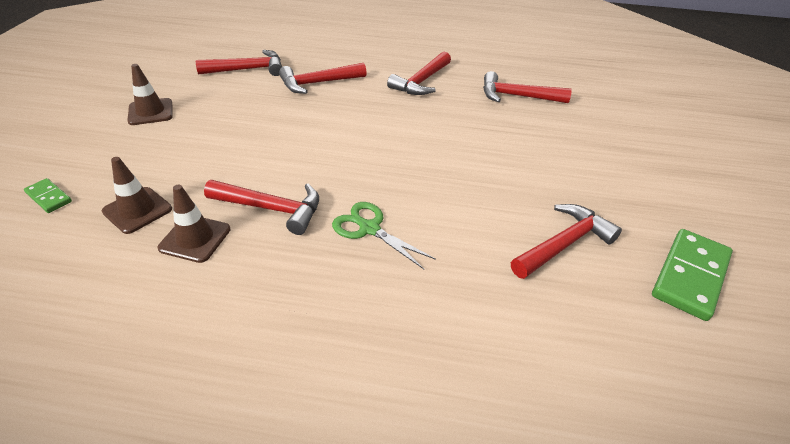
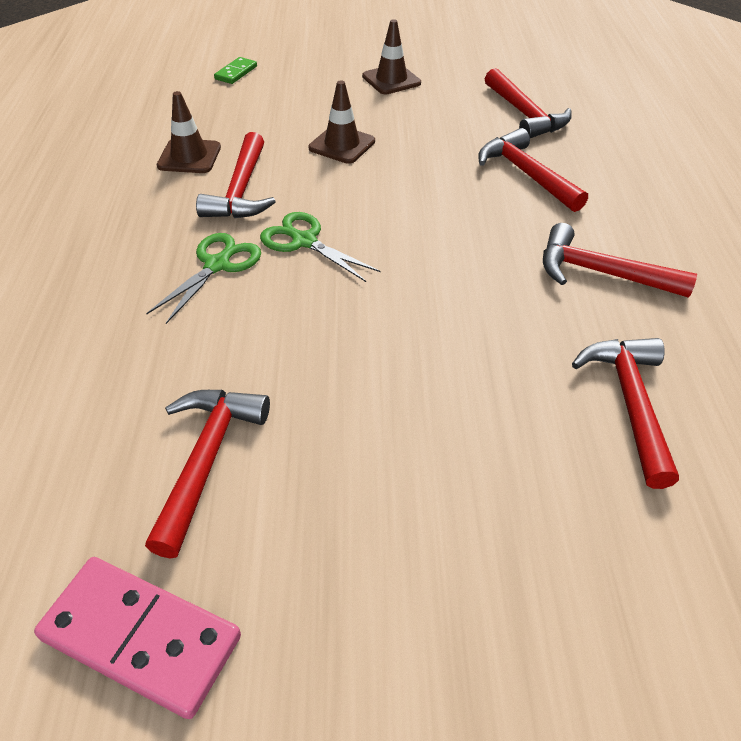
camera: 80 degrees right, 5 degrees up
(137, 210) = (225, 117): brown traffic cone -> brown traffic cone (342, 145)
(354, 182) = (303, 241): none -> green scissors
(564, 244) = (207, 459): red hammer -> red hammer turned 120 degrees counterclockwise
(690, 276) = (141, 638): green domino -> pink domino

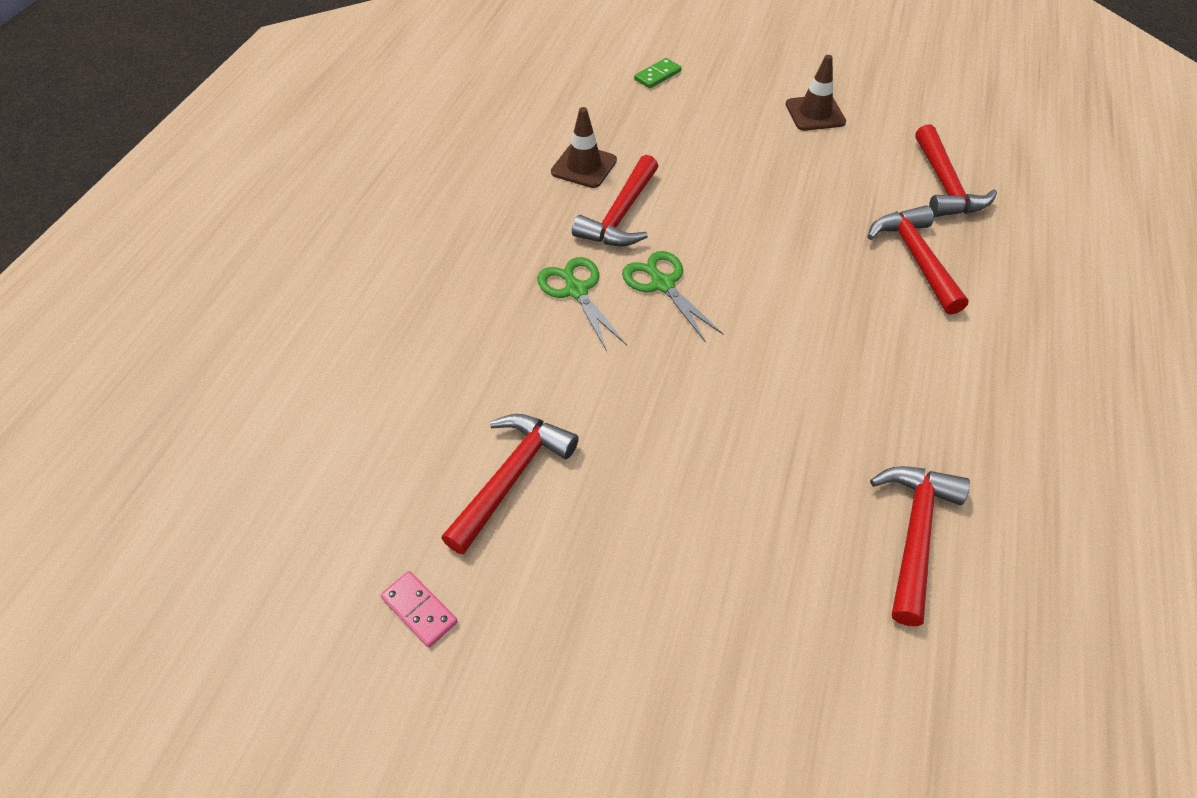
camera: 20 degrees right, 5 degrees up
(141, 638) = (419, 610): pink domino -> pink domino, size x0.51
(218, 264) = (576, 290): green scissors -> green scissors turned 75 degrees counterclockwise
(342, 145) = (735, 183): brown traffic cone -> none
(600, 273) = (946, 390): red hammer -> none

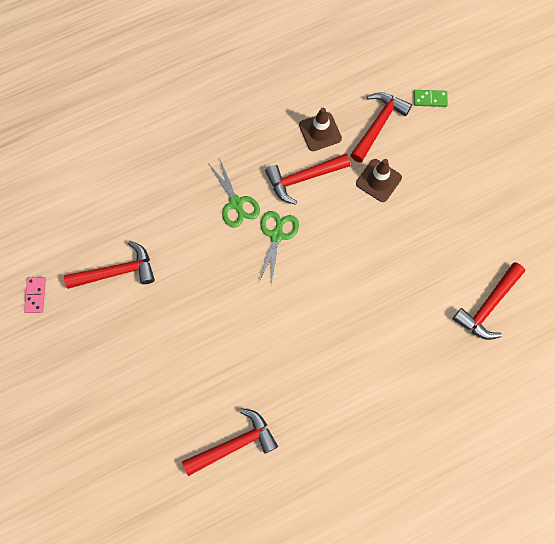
camera: 45 degrees right, 20 degrees up
(576, 290) = (236, 204): green scissors -> green scissors turned 135 degrees clockwise
(815, 113) = (482, 200): brown traffic cone -> brown traffic cone (378, 180)
(915, 258) = (411, 331): red hammer -> red hammer (378, 124)

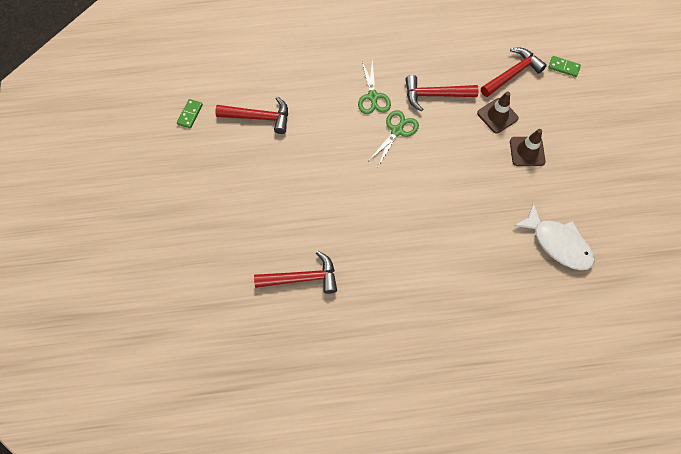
camera: 20 degrees right, 5 degrees down
(35, 295) = (190, 114): pink domino -> green domino
(320, 132) = (461, 64): brown traffic cone -> brown traffic cone (527, 151)
(488, 306) = (558, 243): red hammer -> white fish

